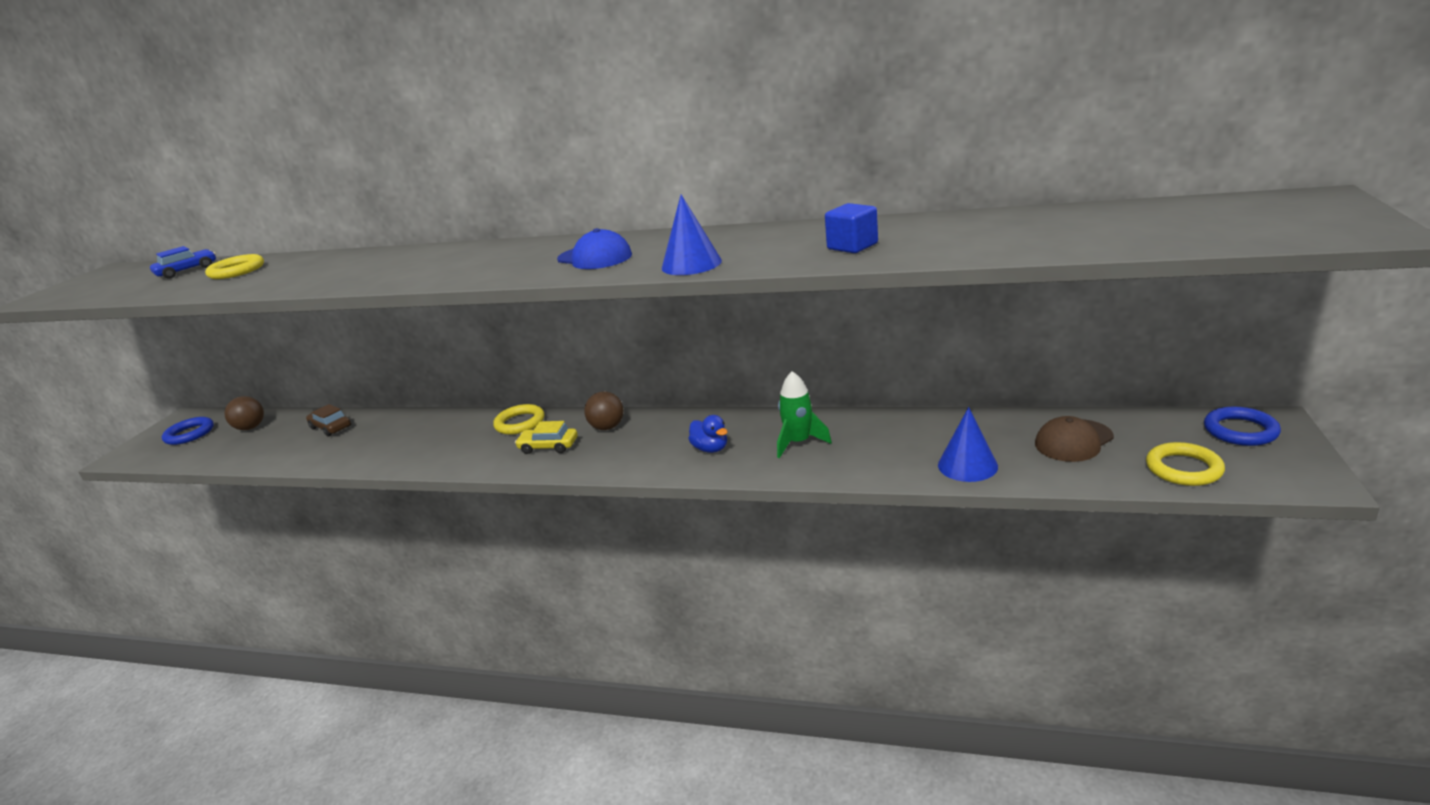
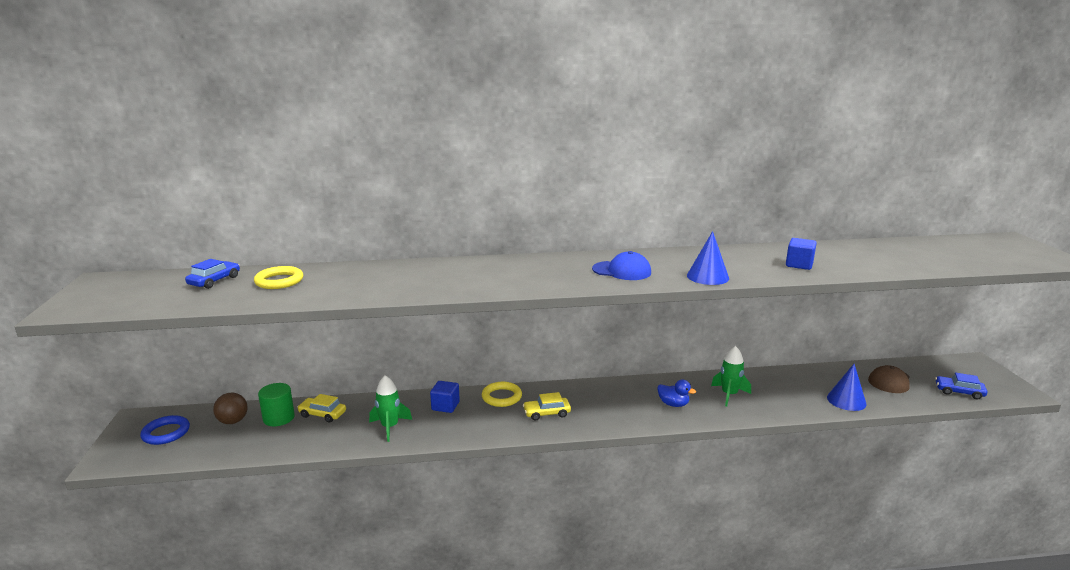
camera: 25 degrees left, 5 degrees down
(290, 428) = (279, 418): none -> green cylinder
(331, 427) = (322, 414): brown car -> yellow car
(376, 447) = (390, 427): none -> green rocket
(452, 429) = (445, 406): none -> blue cube
(607, 427) = (579, 395): brown ball -> none
(1183, 469) = (959, 392): yellow ring -> blue car
(1240, 431) = (966, 368): blue ring -> none

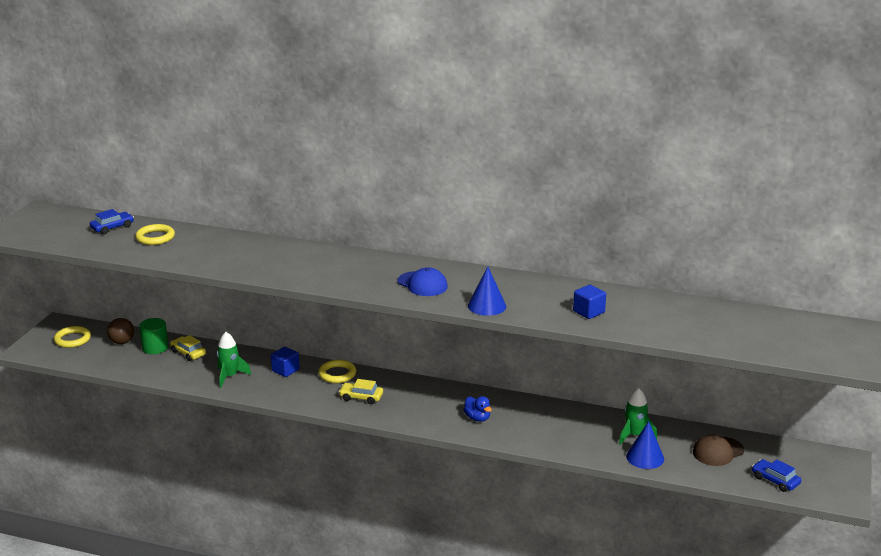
camera: 25 degrees right, 5 degrees up
(166, 433) = (72, 339): blue ring -> yellow ring
(729, 395) = (538, 423): green rocket -> green rocket (634, 435)

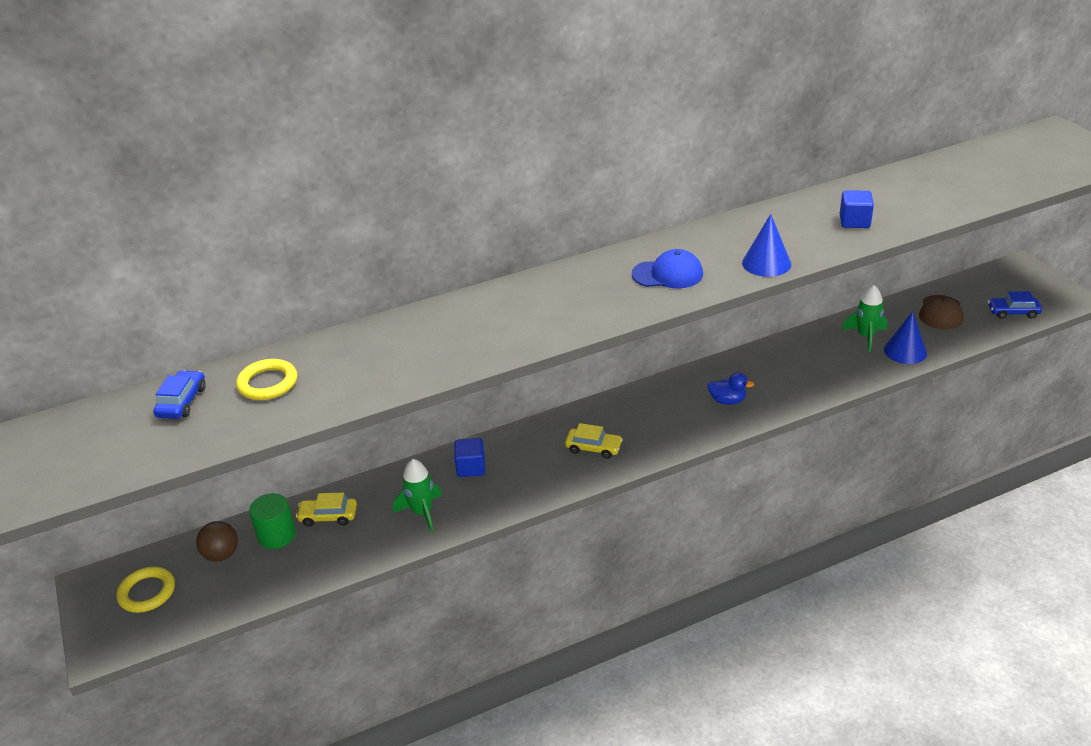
camera: 40 degrees left, 10 degrees up
(337, 374) = (530, 438): yellow ring -> none
(361, 397) = (593, 448): yellow car -> yellow car turned 135 degrees counterclockwise

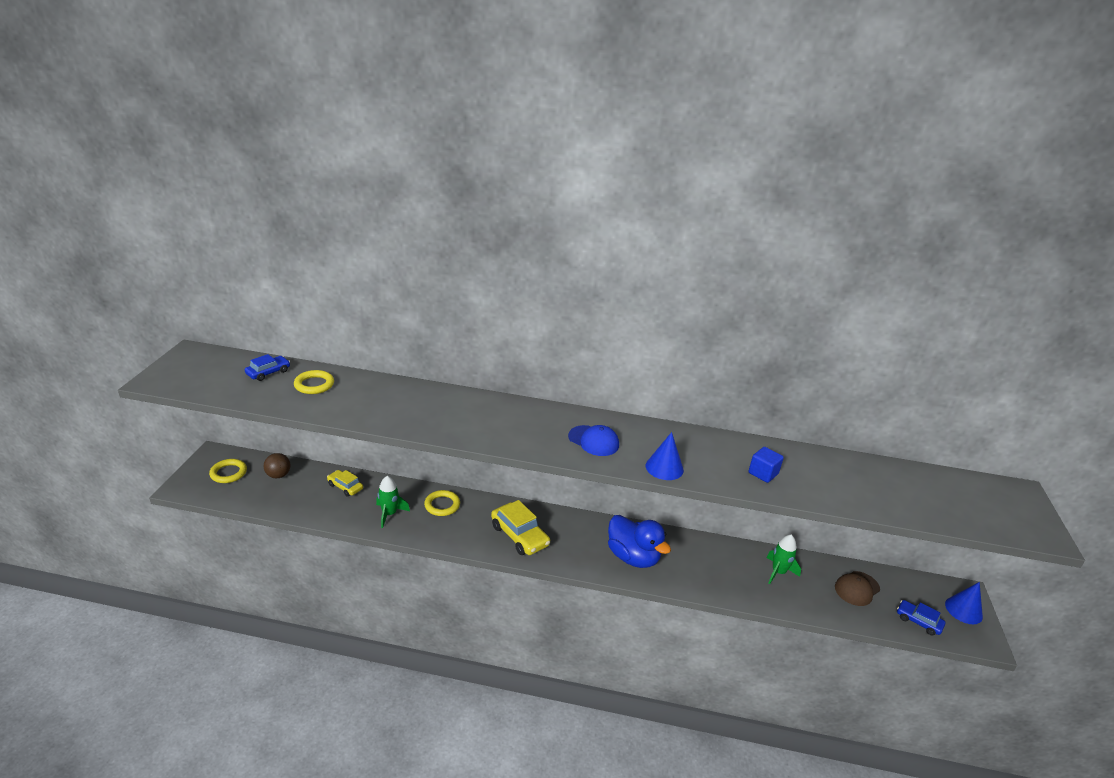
camera: 30 degrees right, 5 degrees down
(277, 535) = (312, 481): green cylinder -> none
(471, 468) = (442, 505): blue cube -> yellow ring
(593, 448) = (519, 535): yellow car -> yellow car, size x1.68
(727, 401) = (633, 557): blue duck -> blue duck, size x2.06
(905, 351) = (796, 598): blue cone -> blue cone (963, 610)

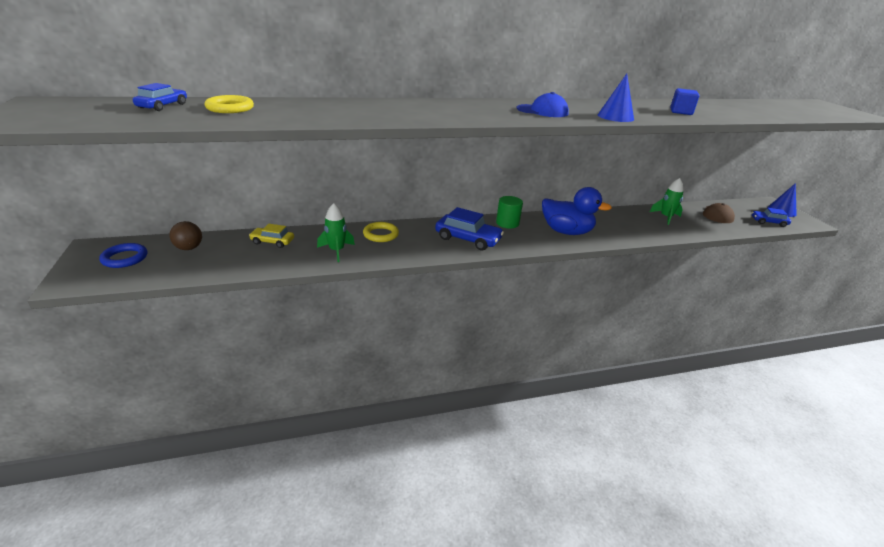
camera: 25 degrees left, 0 degrees up
(228, 473) = (125, 258): yellow ring -> blue ring
(519, 535) = (468, 239): yellow car -> blue car
(579, 526) = (507, 223): none -> green cylinder

